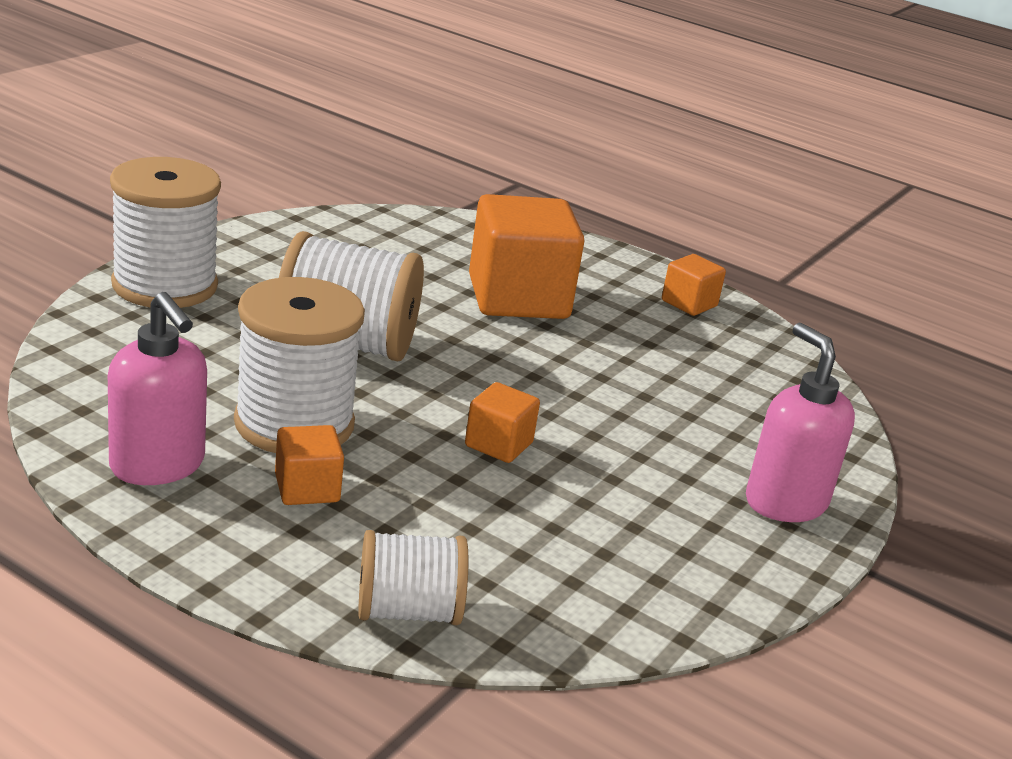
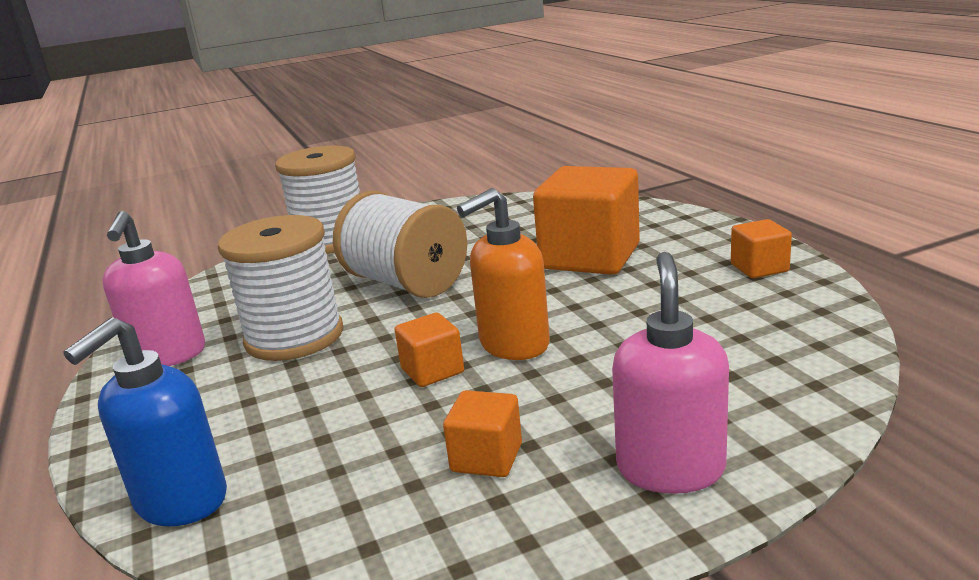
camera: 40 degrees right, 5 degrees down
(307, 488) = (240, 386): orange cube -> orange cube (486, 458)
(408, 611) = (180, 501): white spool -> blue soap dispenser
(547, 407) = (513, 345): none -> orange soap dispenser

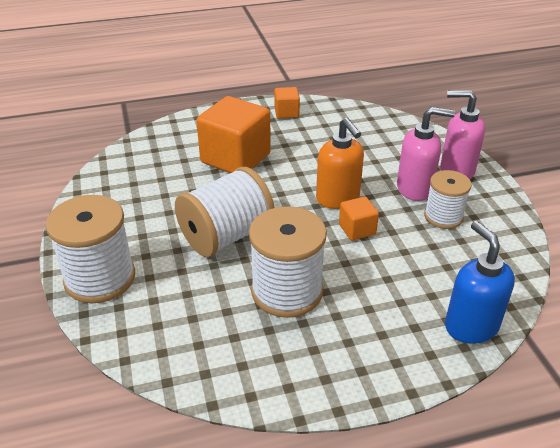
camera: 85 degrees left, 15 degrees up
(168, 356) = (287, 364): pink soap dispenser -> pink soap dispenser (415, 189)
(180, 501) = (471, 326): blue soap dispenser -> blue soap dispenser turned 150 degrees counterclockwise
(486, 458) = (443, 217): orange cube -> white spool

